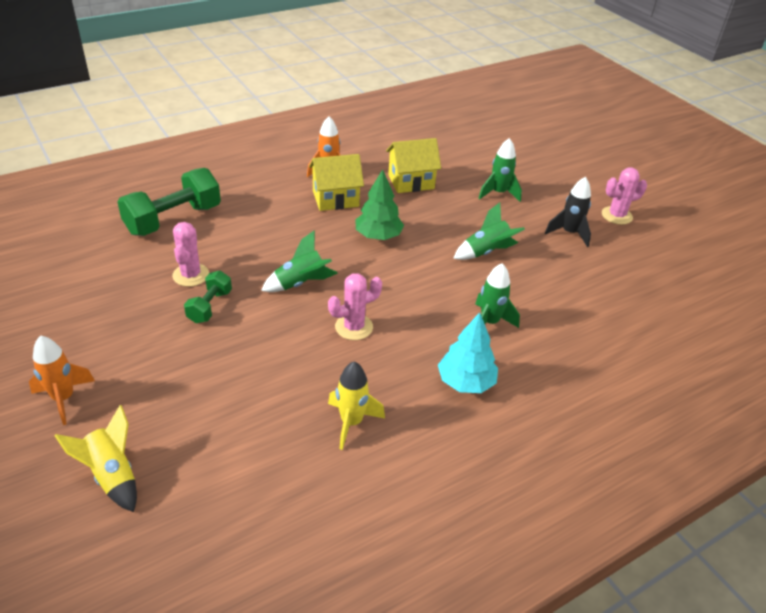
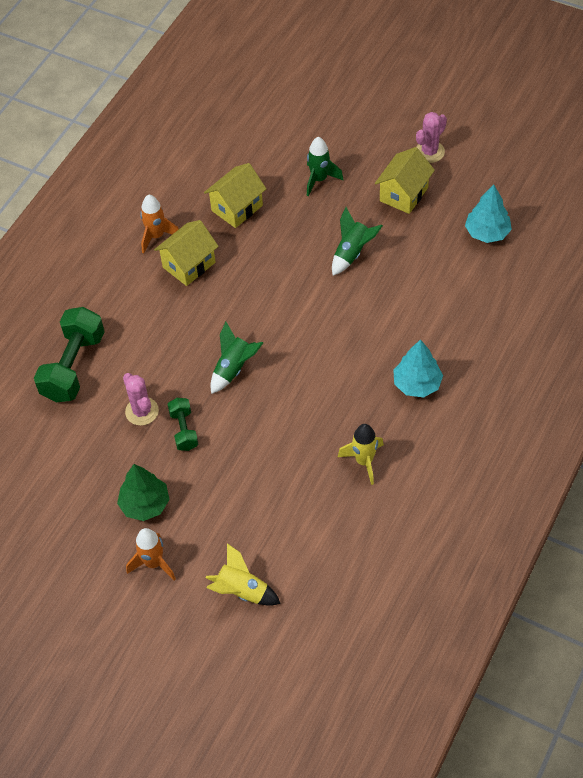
camera: 25 degrees left, 15 degrees up
(354, 327) = (305, 384): pink cactus -> none
(378, 236) = (256, 285): green tree -> green tree (145, 504)
(489, 323) = (399, 322): green rocket -> none
(569, 233) = (403, 194): black rocket -> yellow house
(634, 294) = (487, 233): none -> turquoise tree

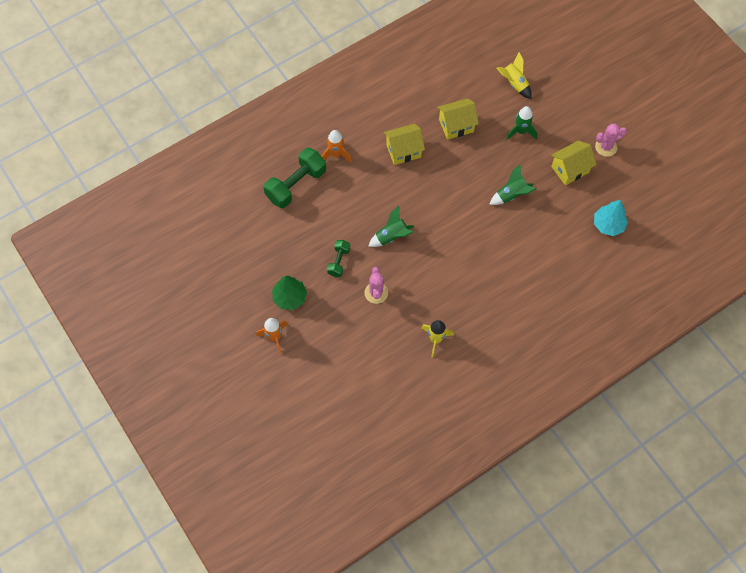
camera: 25 degrees right, 10 degrees up
(142, 411) = (320, 236): pink cactus -> pink cactus (376, 293)
(156, 236) = (394, 120): orange rocket -> orange rocket (336, 154)
(242, 591) = (316, 382): yellow rocket -> yellow rocket (514, 83)
(417, 384) = (499, 306): turquoise tree -> none

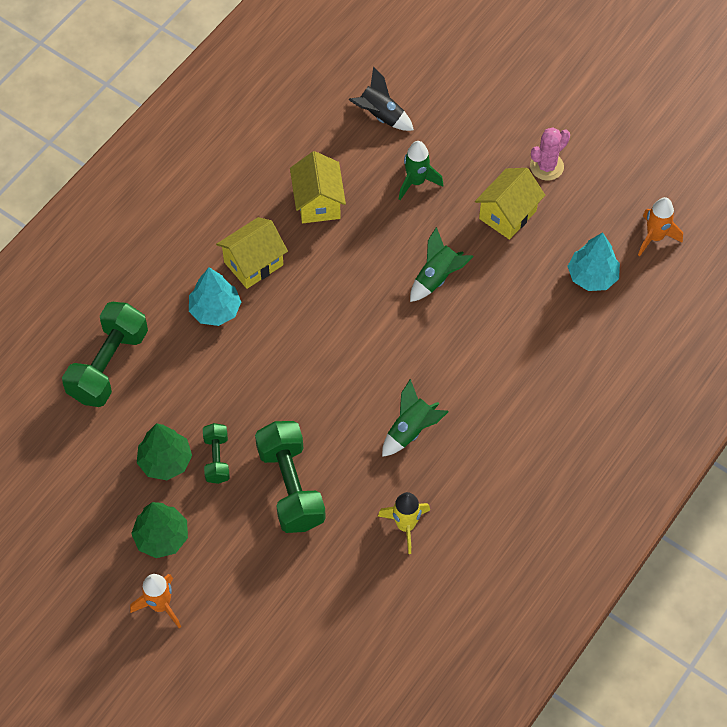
camera: 20 degrees left, 5 degrees down
(308, 253) = (165, 461): none -> green tree
(336, 154) = (153, 300): orange rocket -> orange rocket (655, 237)
(370, 172) = (215, 310): none -> turquoise tree
(376, 293) = (290, 486): pink cactus -> green dumbbell
(391, 236) = (283, 395): green rocket -> green rocket (411, 430)
(456, 125) = (318, 202): yellow house -> yellow house turned 60 degrees counterclockwise
(514, 83) = (380, 116): yellow rocket -> black rocket

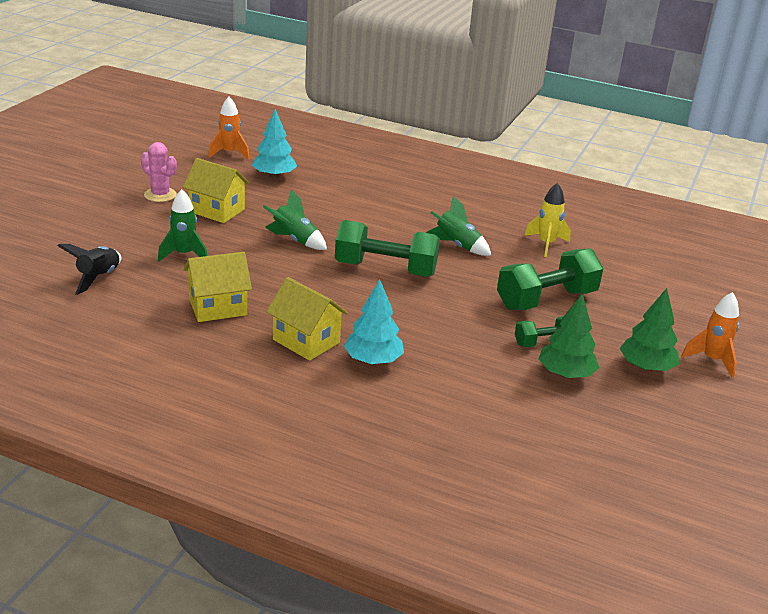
camera: 105 degrees left, 30 degrees down
(109, 365) = (474, 428): green dumbbell -> green dumbbell (385, 269)

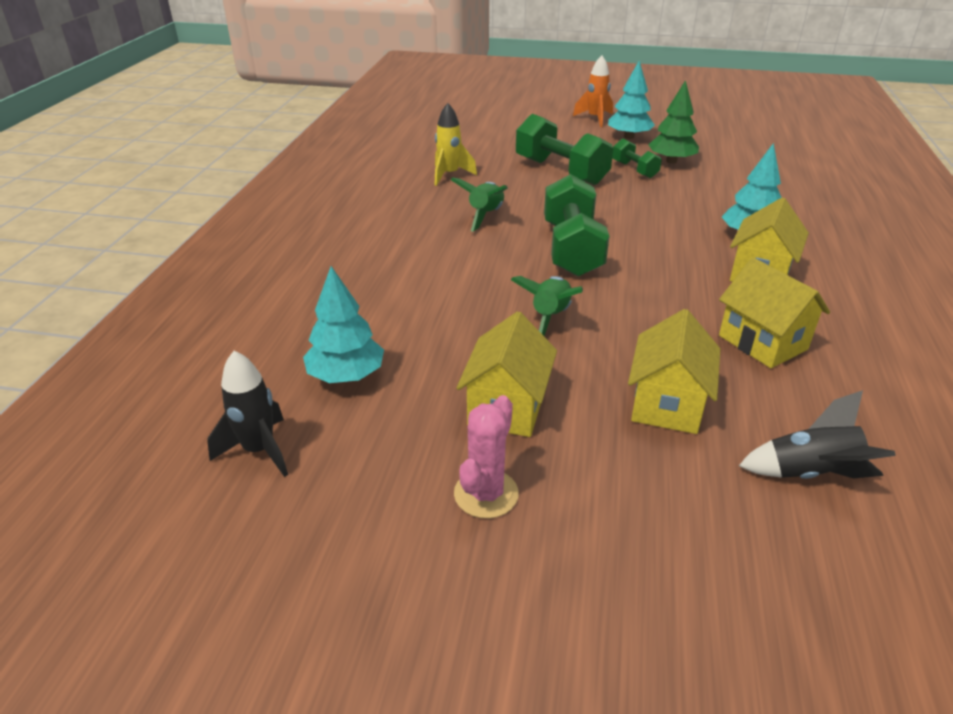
camera: 100 degrees left, 5 degrees up
(184, 255) = (667, 404): green rocket -> yellow house
(229, 153) = (259, 450): orange rocket -> black rocket
(646, 367) = (629, 137): green tree -> turquoise tree

